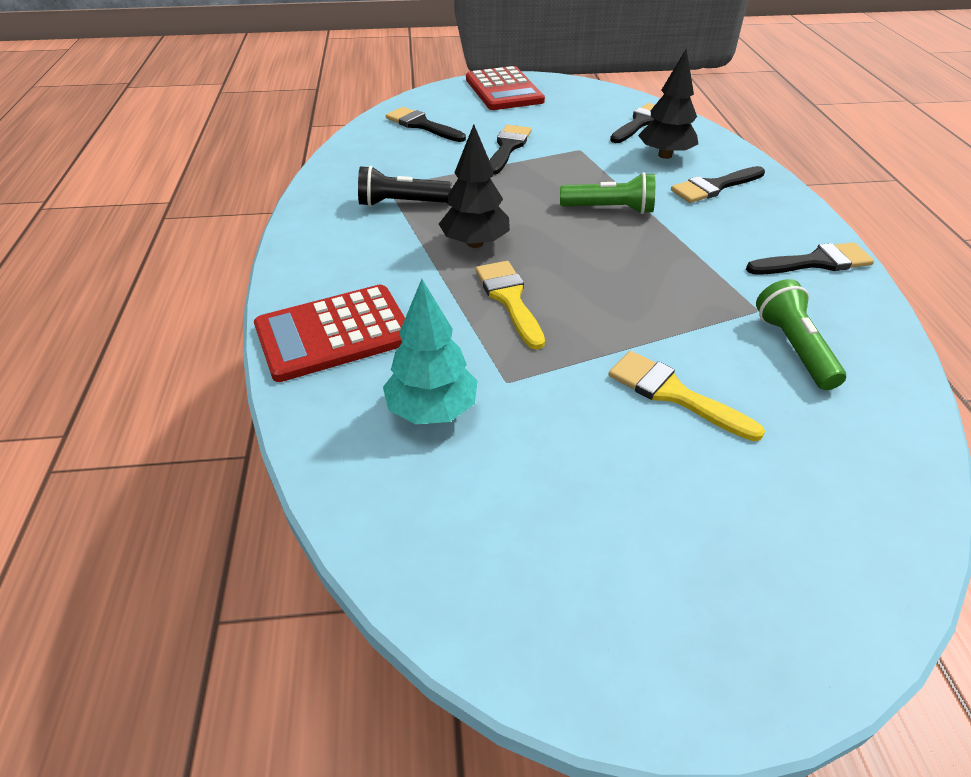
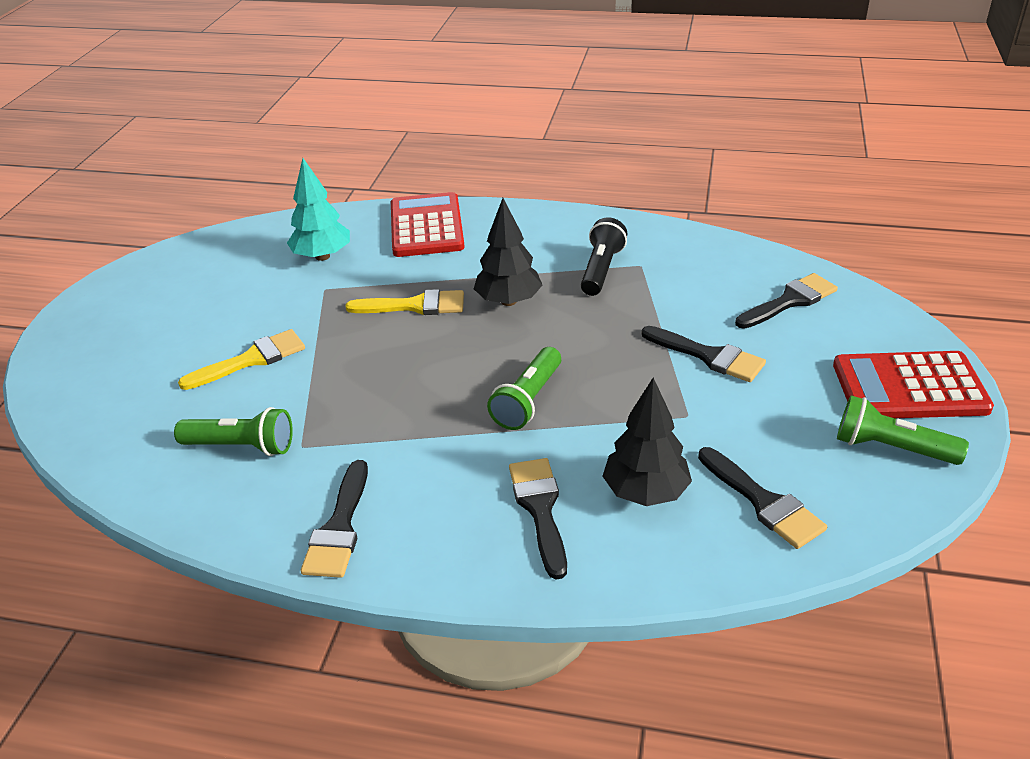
camera: 110 degrees right, 5 degrees down
(565, 94) = (891, 448): none -> green flashlight

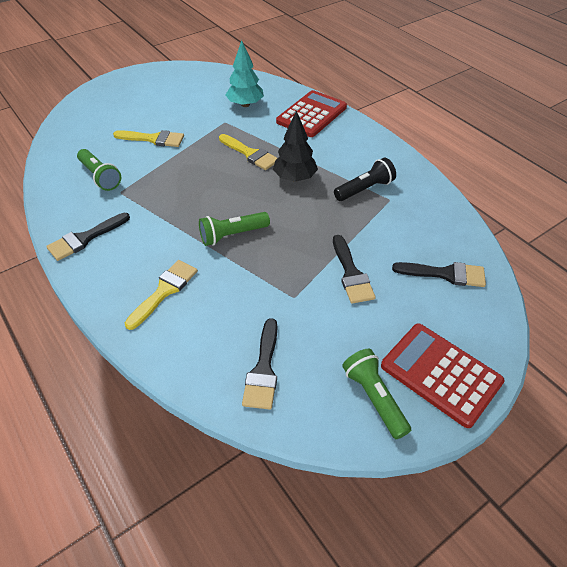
camera: 40 degrees right, 10 degrees up
(540, 509) = (164, 291): black brush -> yellow brush
(645, 492) = (218, 319): black tree -> none

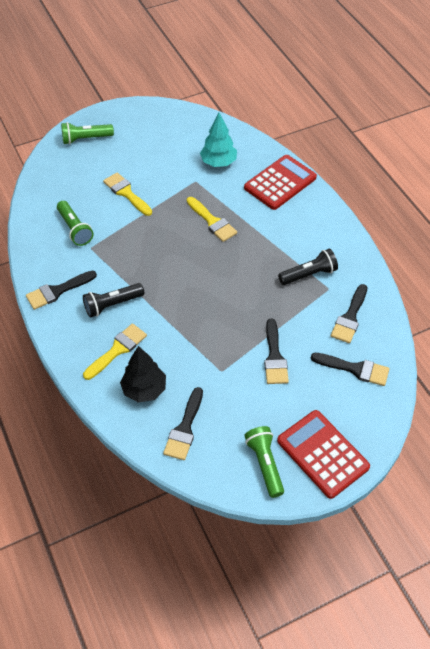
camera: 10 degrees right, 5 degrees up
(152, 244) = (112, 305): none -> black flashlight
(153, 139) = (126, 193): yellow brush -> yellow brush turned 150 degrees counterclockwise
(232, 235) = (181, 305): green flashlight -> green flashlight (86, 139)
(295, 178) = (248, 254): black tree -> black tree (144, 389)
(421, 223) = (350, 317): none -> black brush

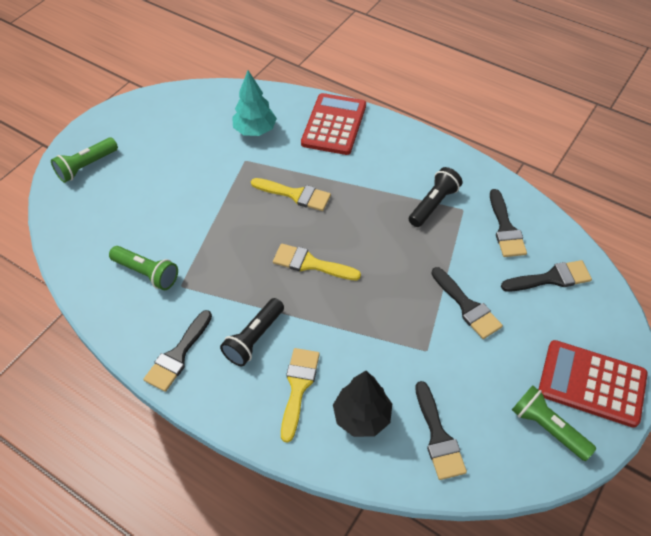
camera: 30 degrees left, 0 degrees up
(126, 193) = (178, 206): yellow brush -> yellow brush (310, 263)

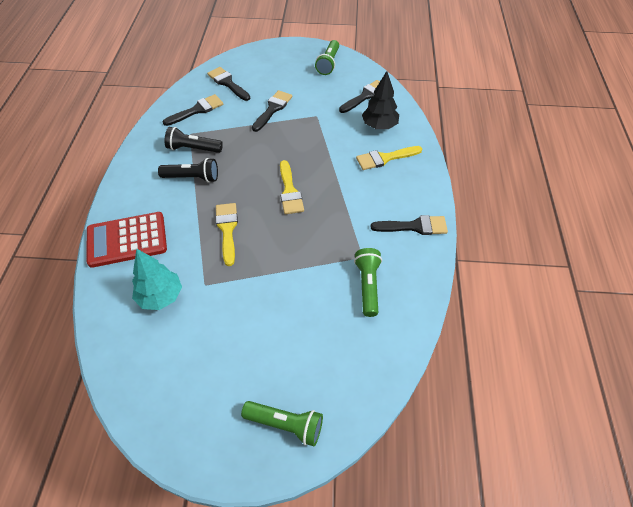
camera: 120 degrees left, 0 degrees up
(254, 339) = (370, 193): black flashlight -> black flashlight (192, 177)
(591, 383) = (290, 56): red calculator -> none

